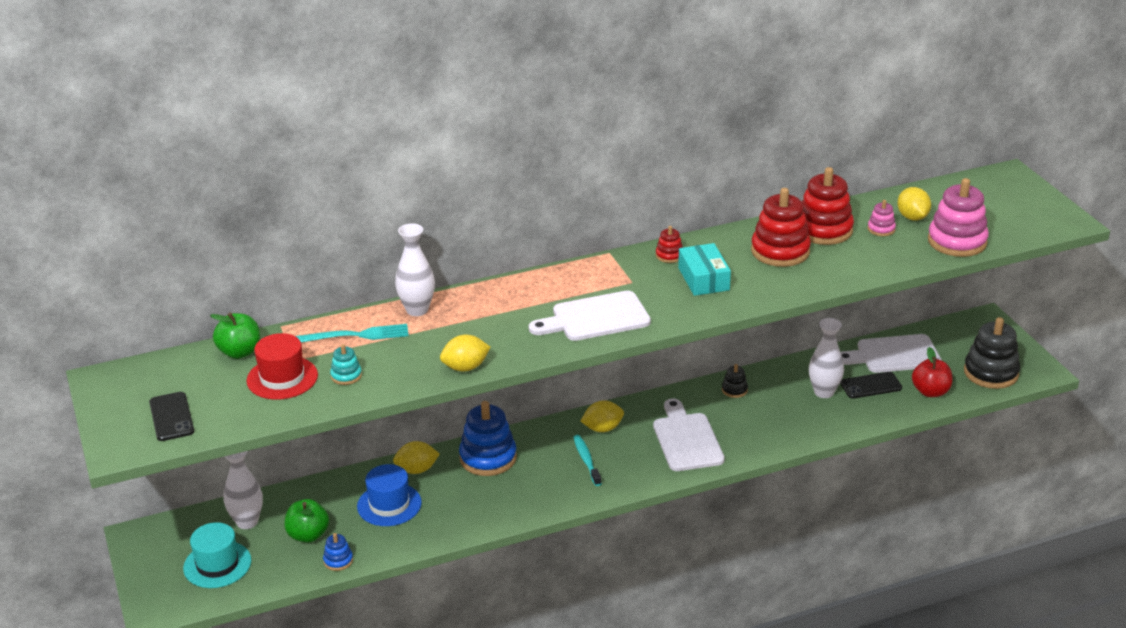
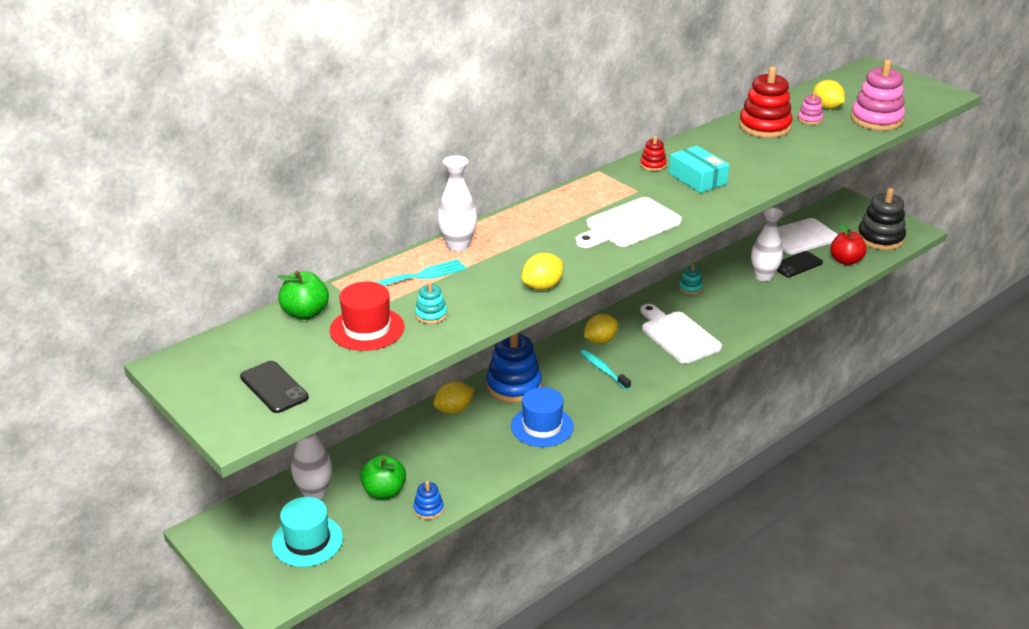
camera: 20 degrees left, 0 degrees up
(389, 504) = (447, 446): blue hat -> blue hat (542, 426)
(734, 390) = (690, 288): black stacking toy -> turquoise stacking toy
(780, 251) = (743, 148): red stacking toy -> none

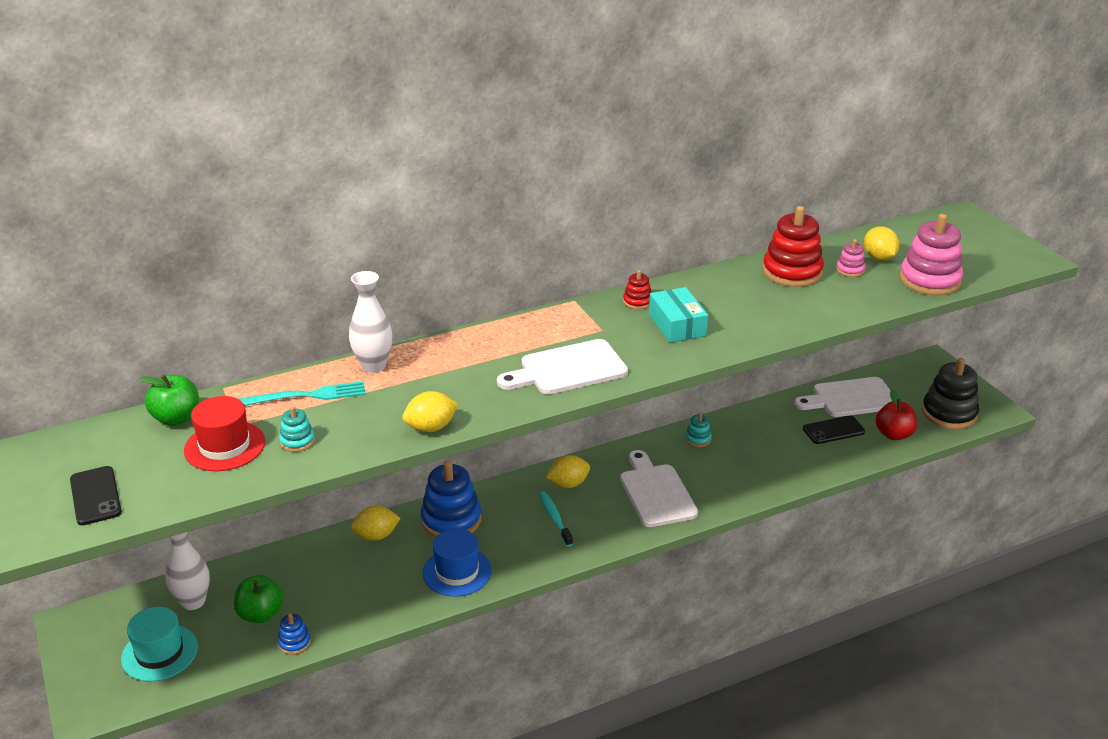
camera: 15 degrees right, 0 degrees up
(763, 276) = (788, 438): white vase -> none

